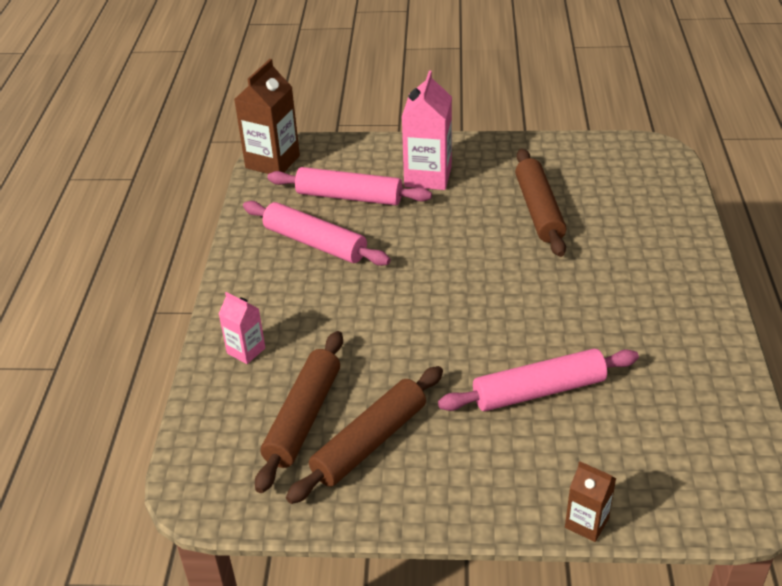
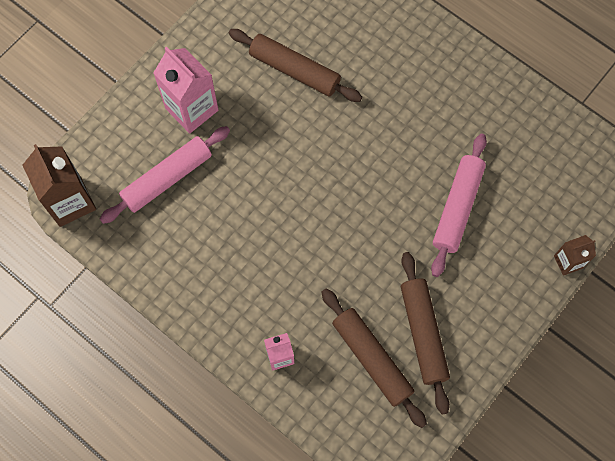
camera: 55 degrees left, 30 degrees up
(315, 243) = (202, 238): pink rolling pin -> none

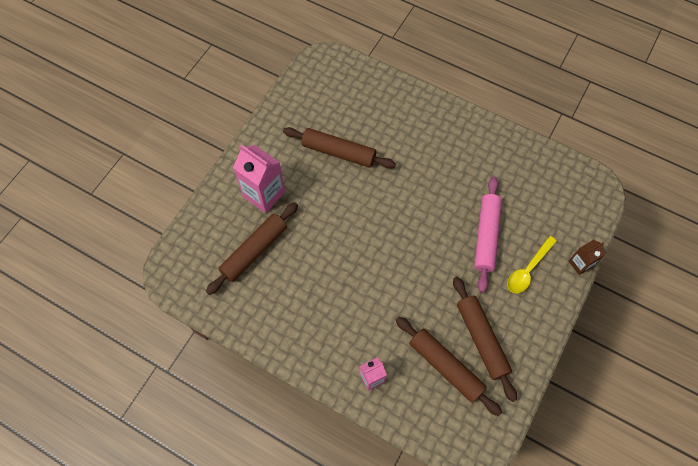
camera: 10 degrees left, 5 degrees down
(70, 202) = (179, 282): brown carton -> none
(167, 178) = (254, 250): pink rolling pin -> brown rolling pin
(500, 258) = (528, 269): none -> yellow spoon

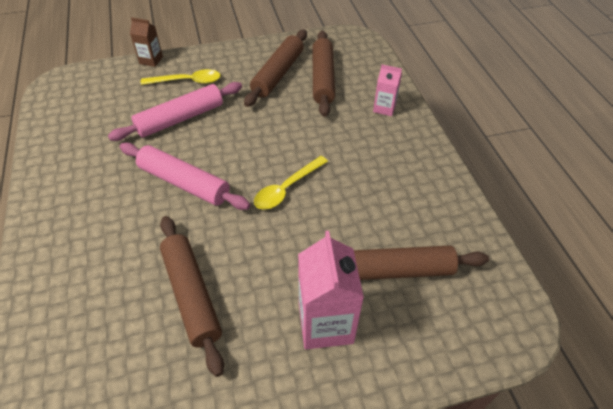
camera: 135 degrees left, 15 degrees down
(362, 248) = (286, 188): none -> yellow spoon
(420, 199) = (184, 183): none -> pink rolling pin

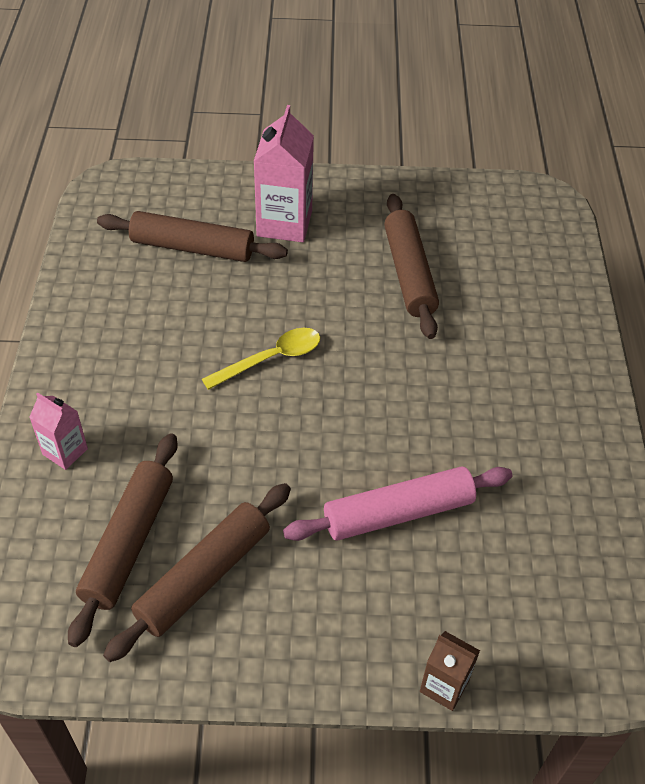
camera: 165 degrees left, 0 degrees up
(184, 183) = (403, 398): pink rolling pin -> none
(187, 81) = (376, 601): yellow spoon -> none

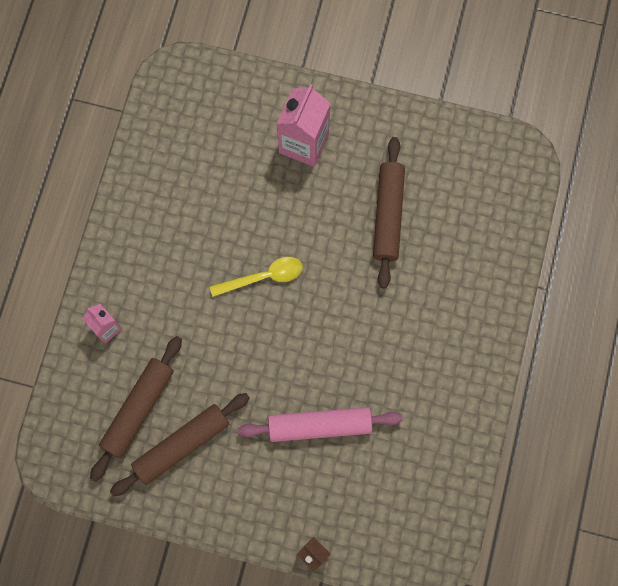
camera: 15 degrees right, 25 degrees up
(192, 247) = (227, 155): brown rolling pin -> none

